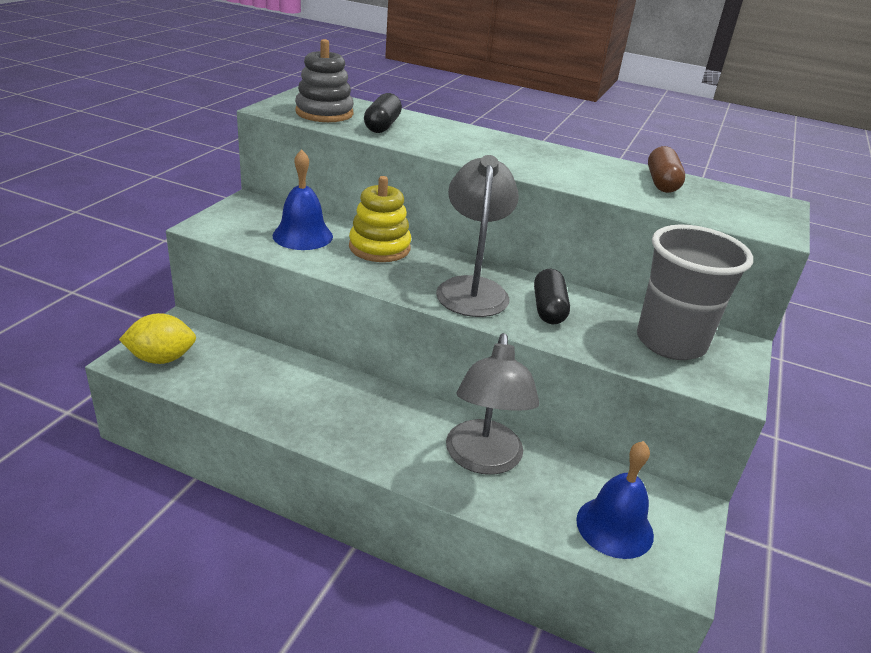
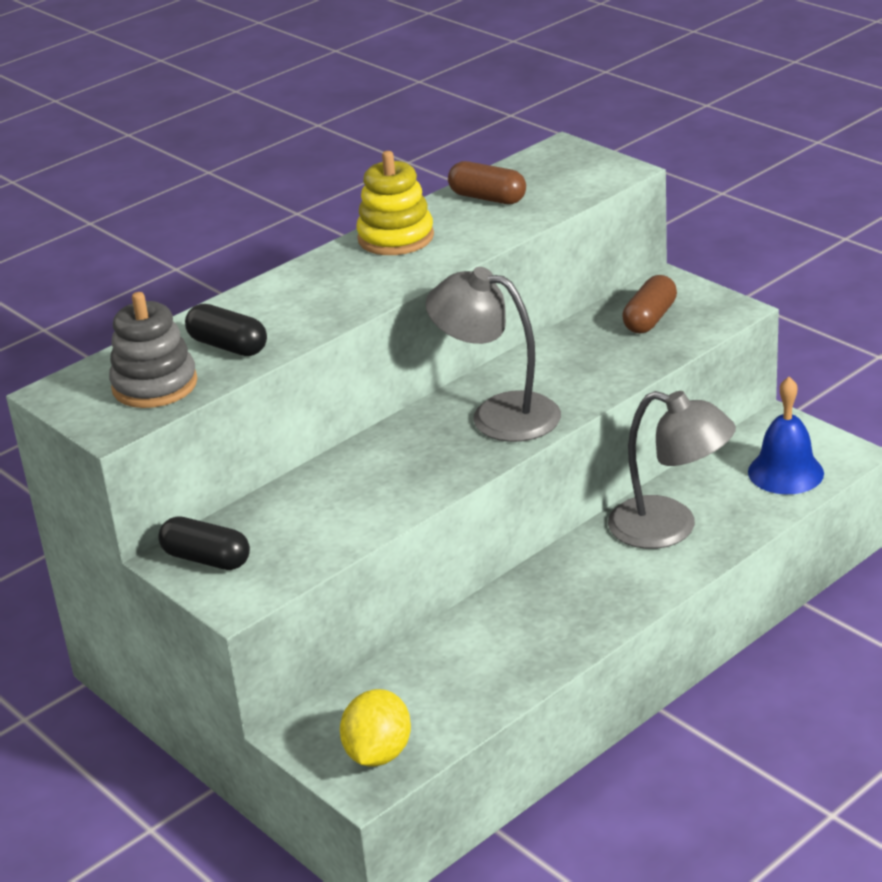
camera: 60 degrees left, 0 degrees up
(302, 236) = (308, 520): blue bell -> none
(379, 248) = (370, 464): yellow stacking toy -> yellow stacking toy (396, 238)
(548, 309) = (561, 374): black capsule -> black capsule (206, 559)
(670, 342) = (650, 319): grey cup -> brown capsule

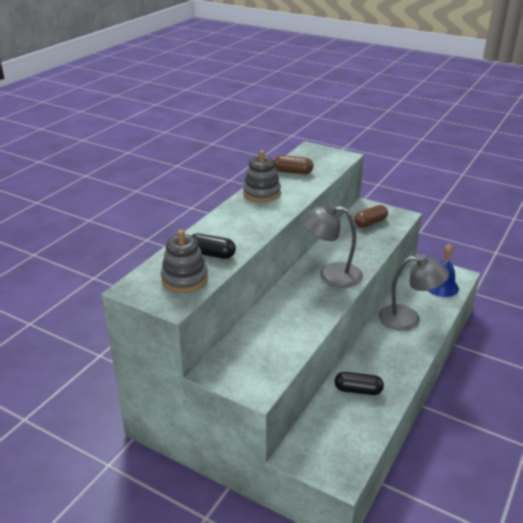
camera: 20 degrees left, 0 degrees up
(206, 559) = (229, 369): black capsule -> black capsule (358, 390)
(378, 753) = (340, 460): yellow lemon -> none
(396, 238) = (261, 193): yellow stacking toy -> grey stacking toy
(650, 319) = (370, 223): brown capsule -> brown capsule turned 45 degrees clockwise

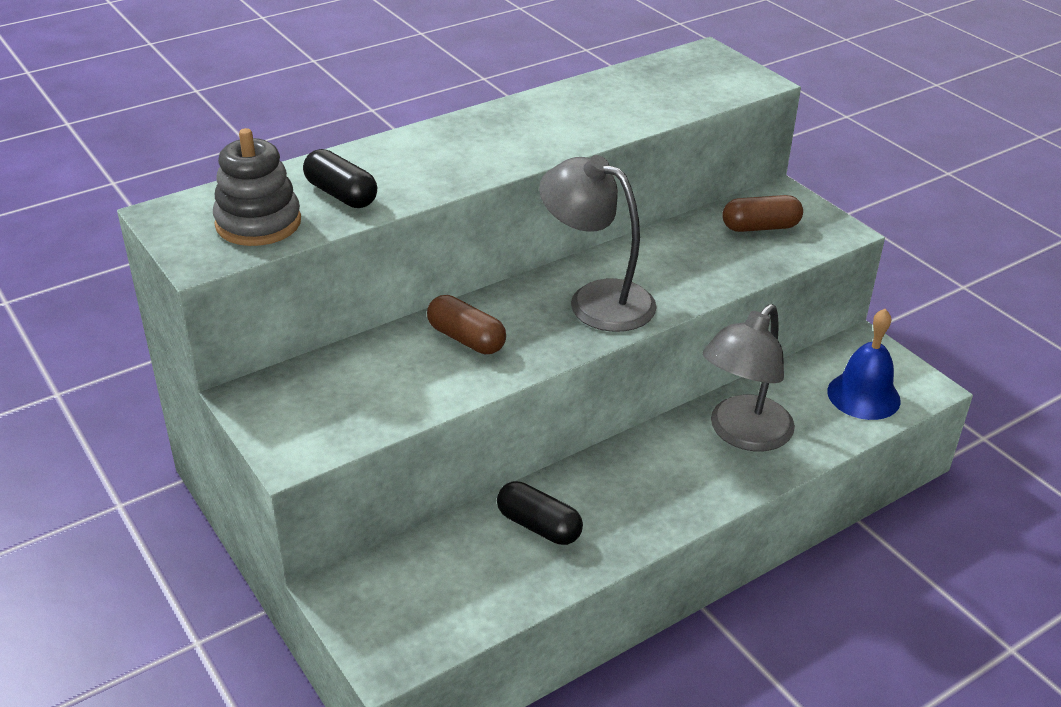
camera: 25 degrees right, 5 degrees up
(261, 193) = (531, 113): grey stacking toy -> none
(293, 172) = (627, 88): brown capsule -> brown capsule (466, 339)
(408, 319) = (742, 434): grey lamp -> grey lamp turned 90 degrees clockwise

